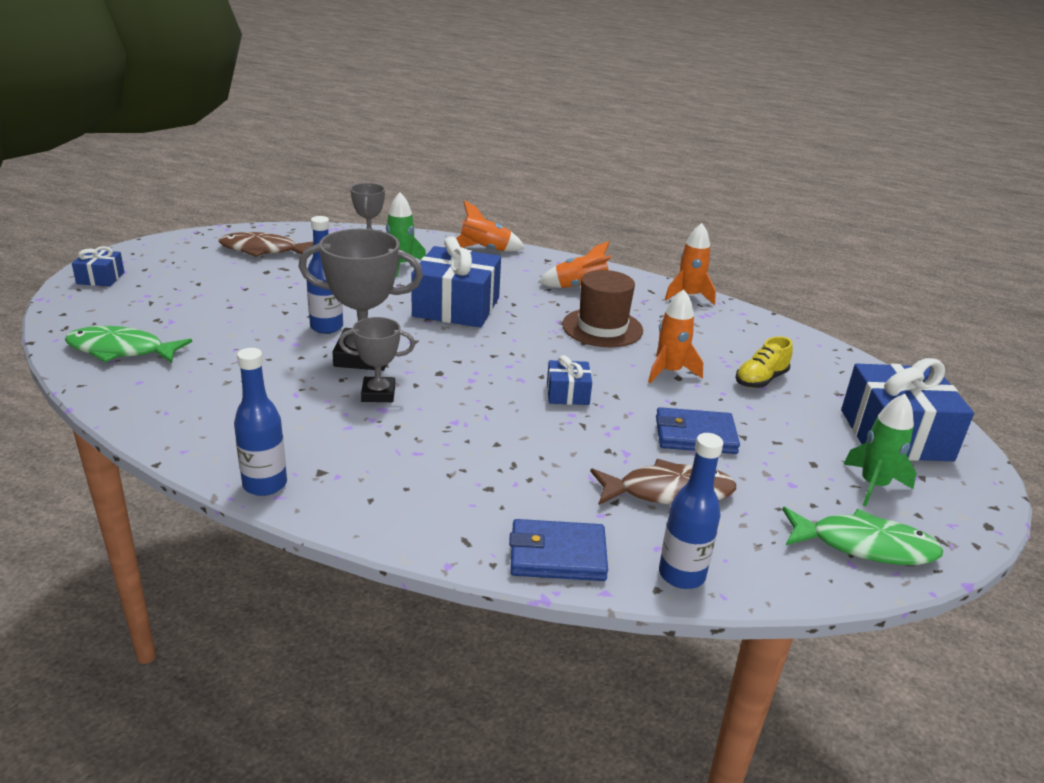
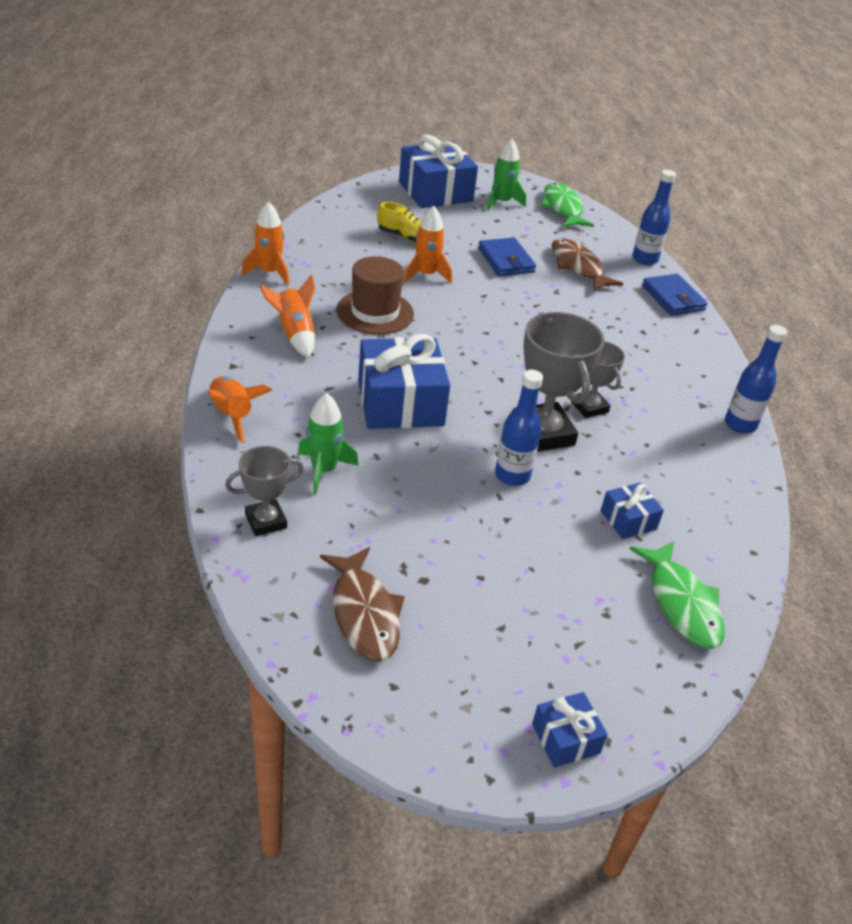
camera: 115 degrees left, 10 degrees up
(567, 393) = (501, 316): blue gift -> blue gift (628, 520)

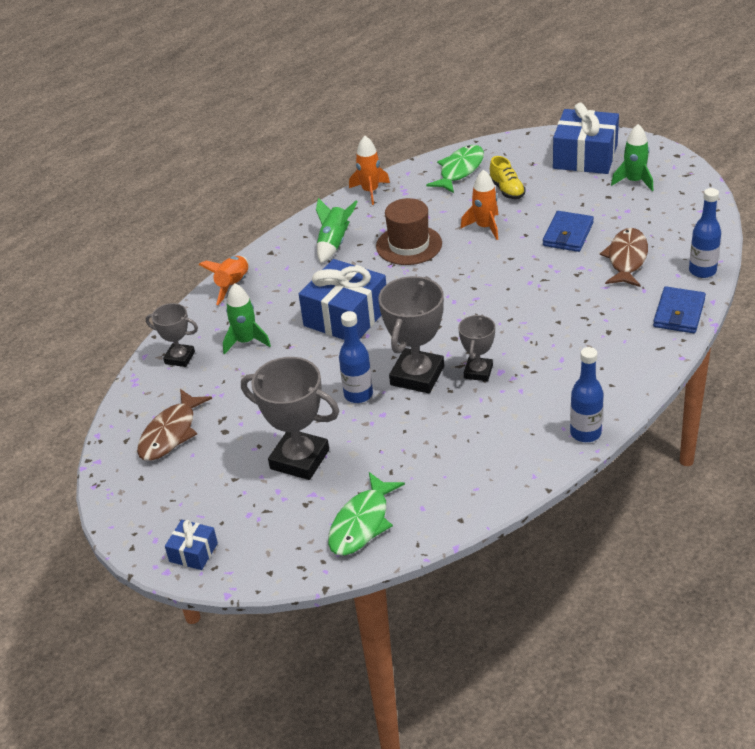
camera: 50 degrees right, 0 degrees up
(294, 334) = (334, 243): orange rocket -> green rocket
(541, 570) = (299, 459): none -> grey trophy
(562, 208) = (687, 201): green fish -> green fish (459, 170)
(628, 520) = (399, 457): blue gift -> none

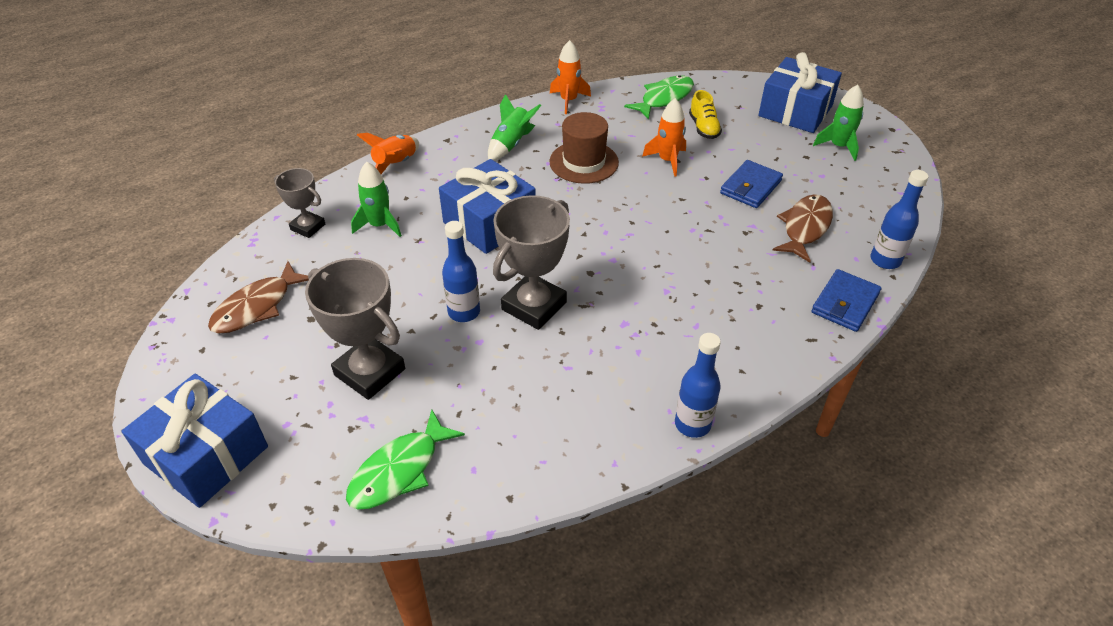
camera: 10 degrees right, 5 degrees up
(193, 552) = (206, 455): blue gift -> blue gift, size x2.05
(478, 372) = (600, 318): grey trophy -> none

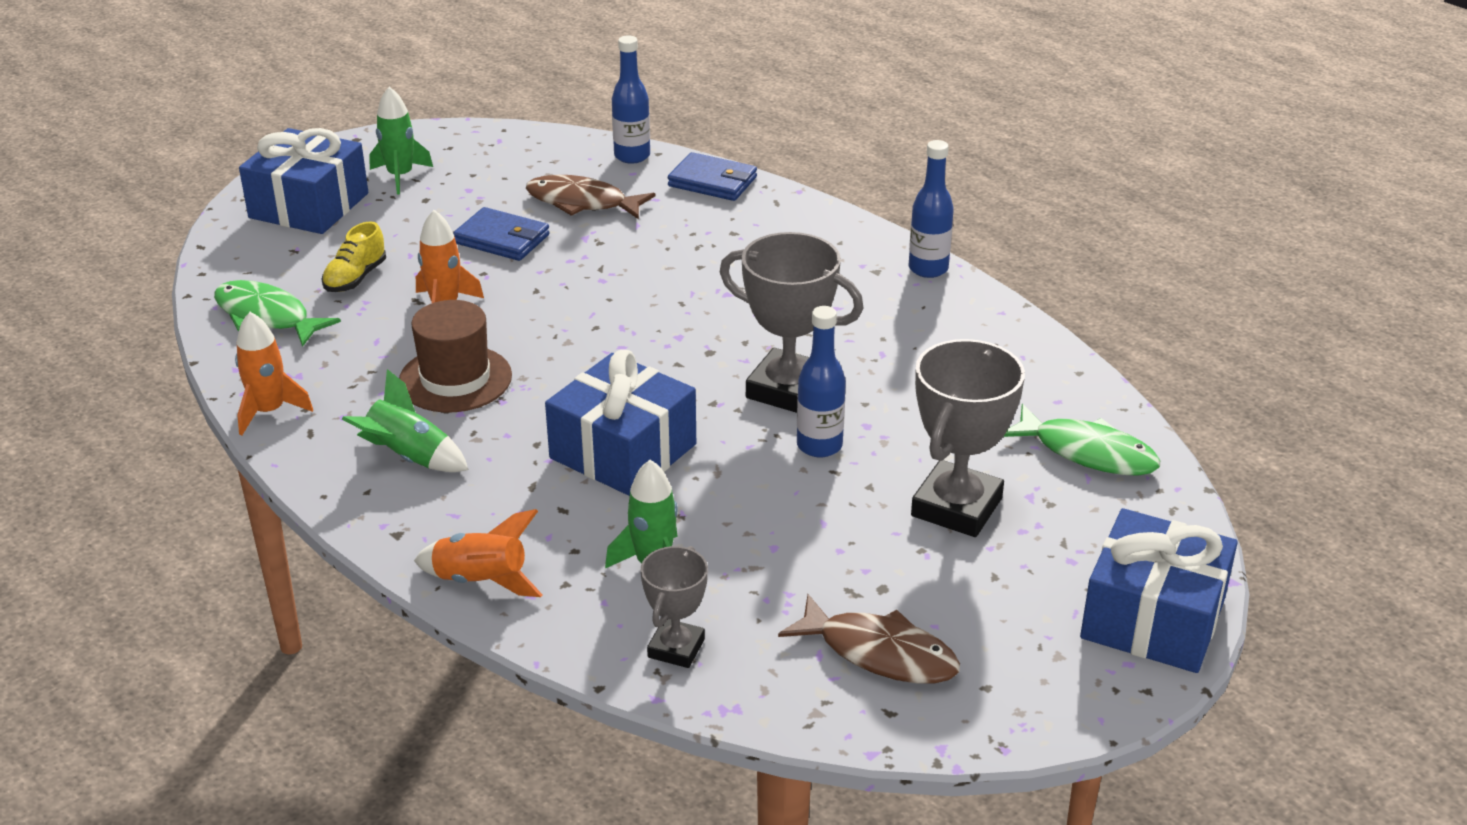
camera: 100 degrees left, 10 degrees down
(703, 128) = (355, 278): yellow shoe -> yellow shoe turned 135 degrees clockwise

